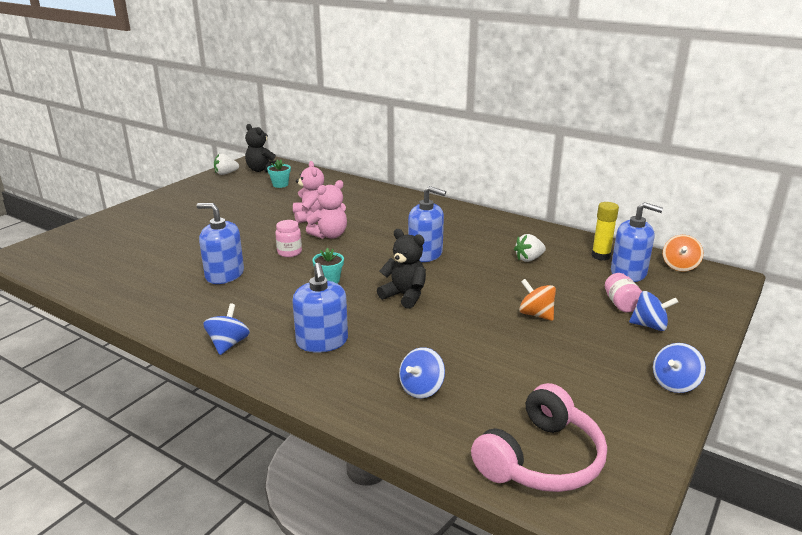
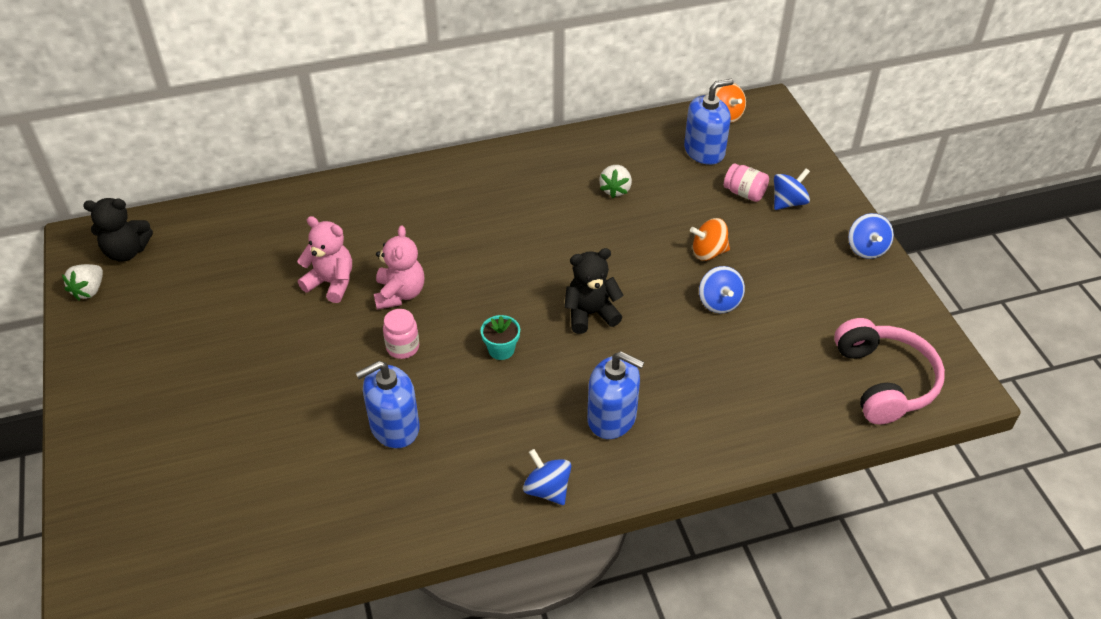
camera: 50 degrees left, 20 degrees up
(280, 184) = (201, 260): turquoise flower pot -> none
(421, 389) = (745, 393): blue spinning top -> blue spinning top (719, 302)
(425, 254) = (527, 249): blue soap dispenser -> none
(600, 256) = (660, 144): yellow glue stick -> none

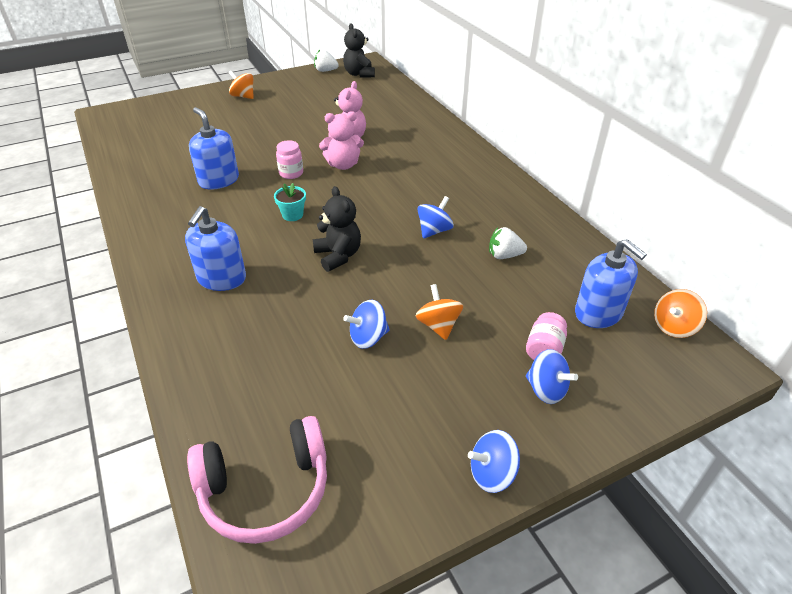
camera: 80 degrees right, 5 degrees down
(130, 401) = (243, 96): none -> orange spinning top
(547, 489) = (153, 252): blue spinning top -> blue spinning top (434, 231)

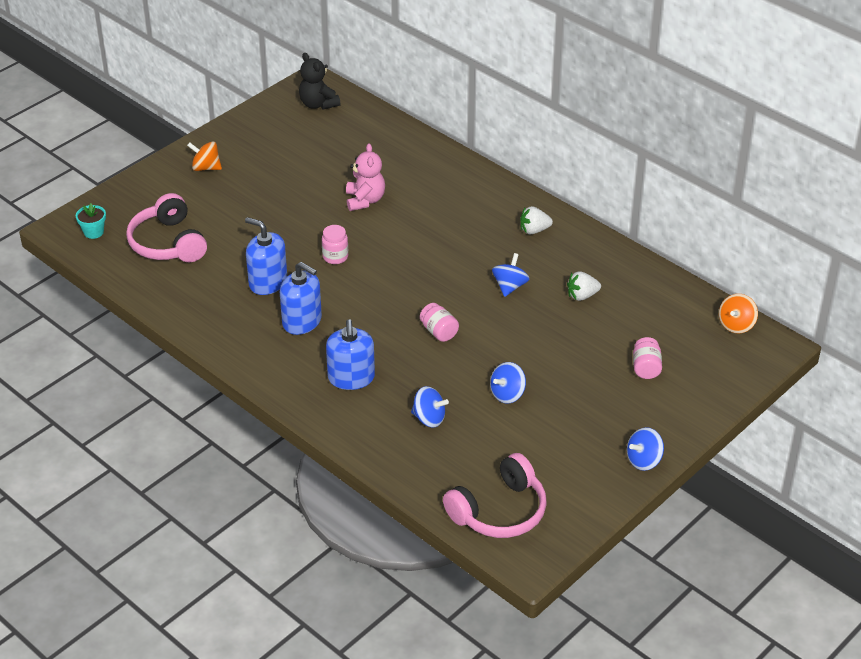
camera: 20 degrees left, 0 degrees up
(168, 137) = (168, 243): none -> pink headphones
(292, 215) = (370, 302): turquoise flower pot -> turquoise flower pot (93, 232)
(325, 71) = (275, 107): white strawberry -> white strawberry (534, 230)
(338, 256) = (439, 332): black teddy bear -> pink jar
(343, 165) = (381, 235): pink teddy bear -> none
(438, 325) = (557, 370): orange spinning top -> none
(546, 390) = (658, 397): blue spinning top -> blue spinning top (429, 418)
(598, 313) = (676, 328): blue soap dispenser -> blue soap dispenser (302, 321)

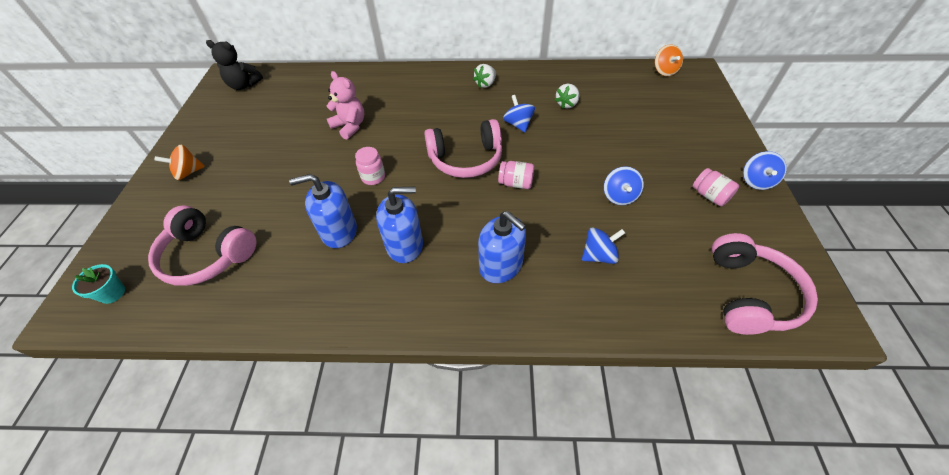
camera: 40 degrees left, 10 degrees up
(425, 288) = (466, 159): none -> pink headphones
(646, 368) = (663, 123): pink jar -> pink jar (709, 196)

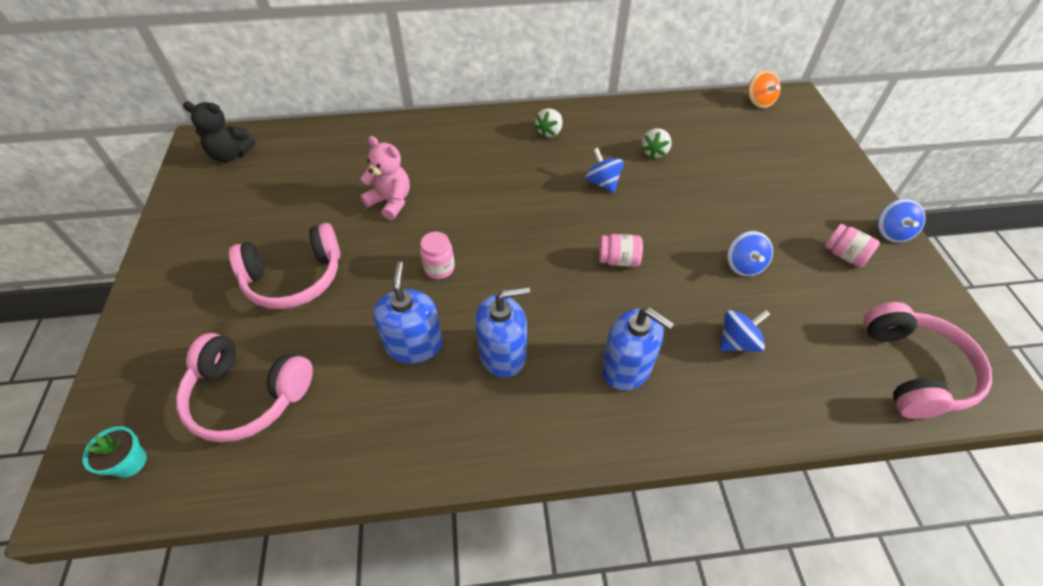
camera: 10 degrees left, 0 degrees up
(188, 172) = (188, 284): orange spinning top -> none
(339, 231) = (414, 344): blue soap dispenser -> blue soap dispenser turned 105 degrees clockwise
(466, 159) = (550, 234): pink headphones -> pink headphones (294, 278)

